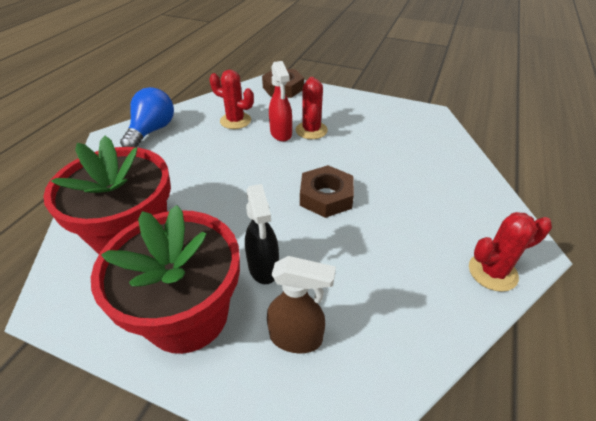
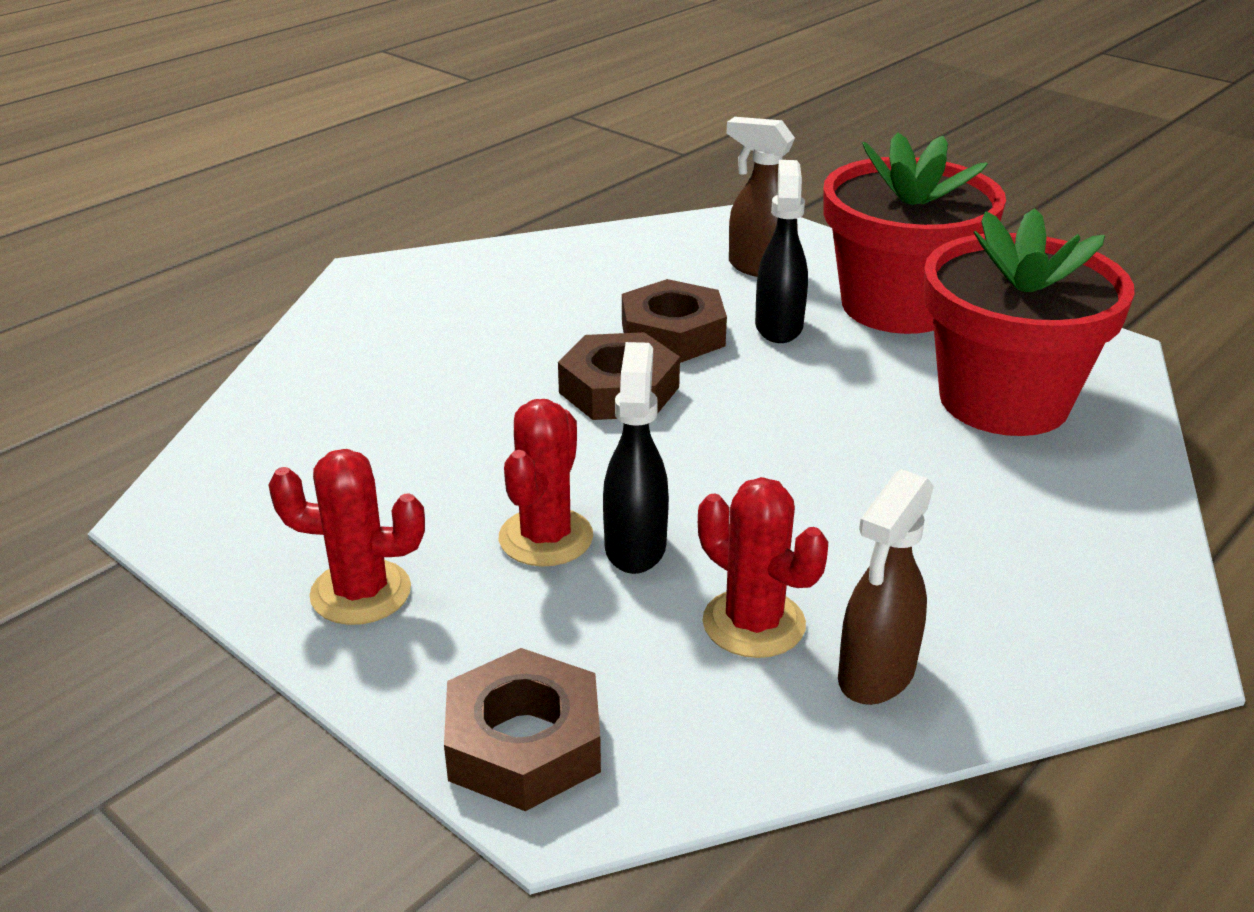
camera: 160 degrees left, 10 degrees down
(152, 131) = (1026, 646): blue light bulb -> none
(198, 116) = (875, 675): none -> brown spray bottle
(281, 134) = (635, 546): red spray bottle -> black spray bottle
(321, 243) = (673, 334): none -> brown nut
(492, 272) = (455, 267): red cactus -> red cactus (361, 592)

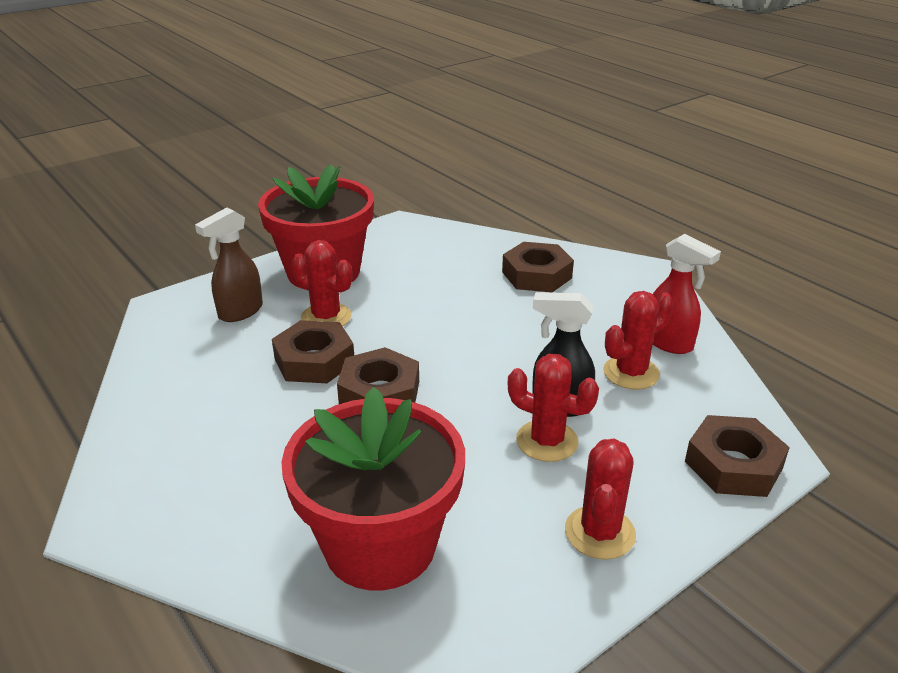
camera: 80 degrees left, 0 degrees up
(779, 326) = (326, 317): black spray bottle -> red cactus
(875, 675) = (669, 343): brown spray bottle -> red spray bottle
(1004, 401) = (442, 262): red flower pot -> red flower pot (380, 545)
(1030, 502) = (536, 275): none -> brown nut

